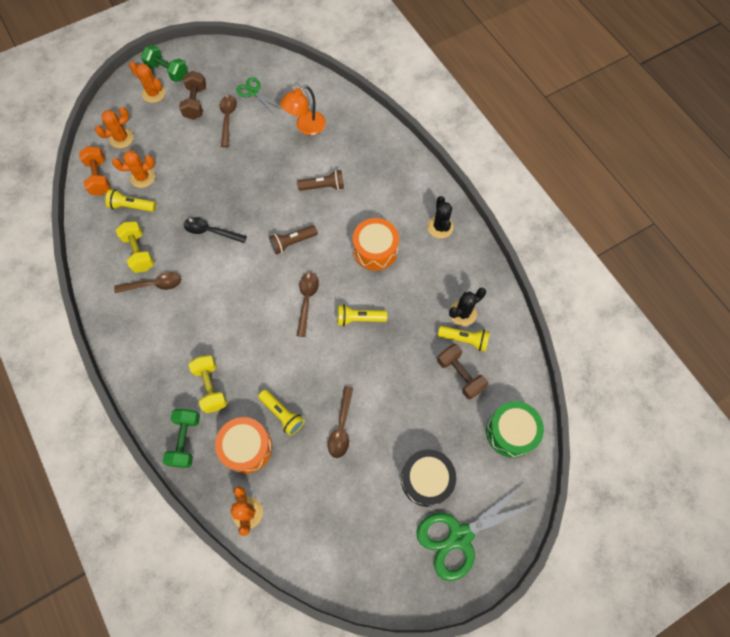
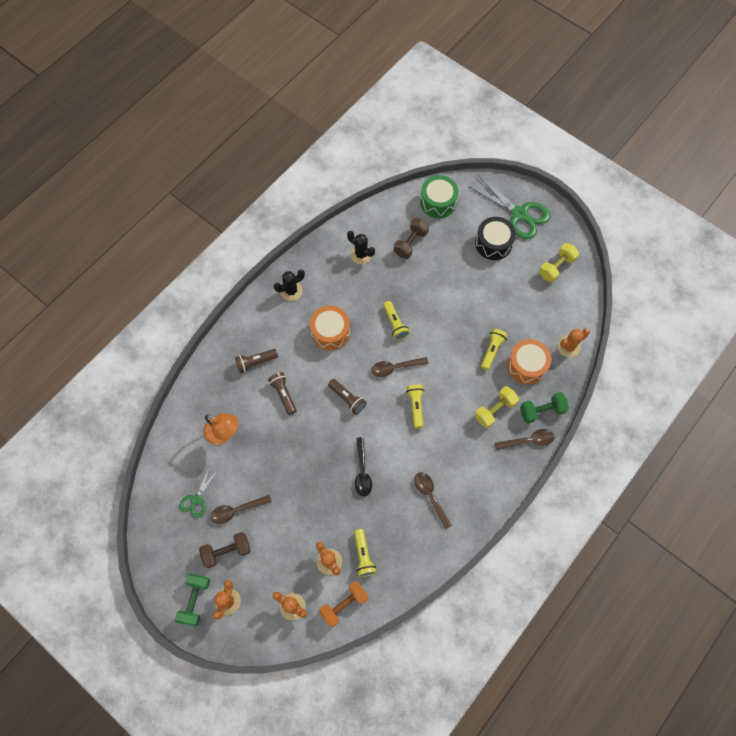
camera: 110 degrees left, 0 degrees up
(139, 252) = (406, 525): yellow dumbbell -> yellow dumbbell (556, 267)
(341, 427) = (483, 307): brown spoon -> brown spoon (528, 440)
(368, 172) = (255, 362): none -> brown flashlight
(464, 339) = (382, 247): yellow flashlight -> yellow flashlight (415, 406)

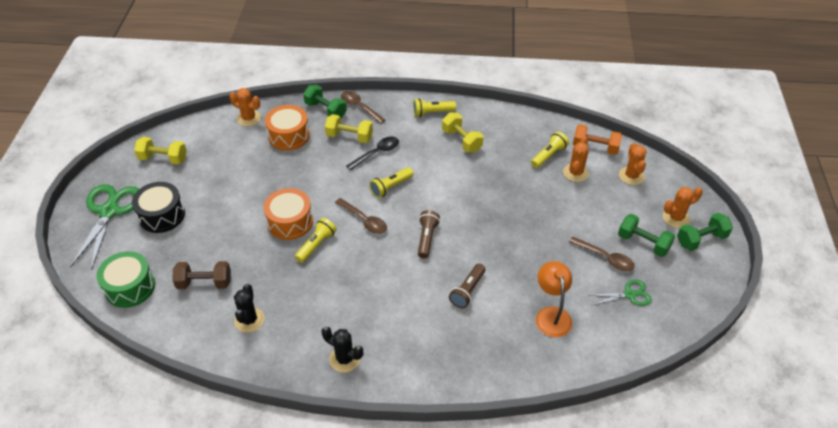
camera: 125 degrees left, 20 degrees down
(227, 551) = (643, 243): brown dumbbell -> green dumbbell
(255, 362) = (456, 337): brown flashlight -> none
(330, 332) = (367, 292): orange drum -> orange drum (290, 222)
(362, 471) = (483, 191): black spoon -> black spoon (377, 153)
(430, 496) = (461, 140): brown spoon -> yellow dumbbell
(491, 351) = (291, 163): yellow flashlight -> yellow flashlight (432, 113)

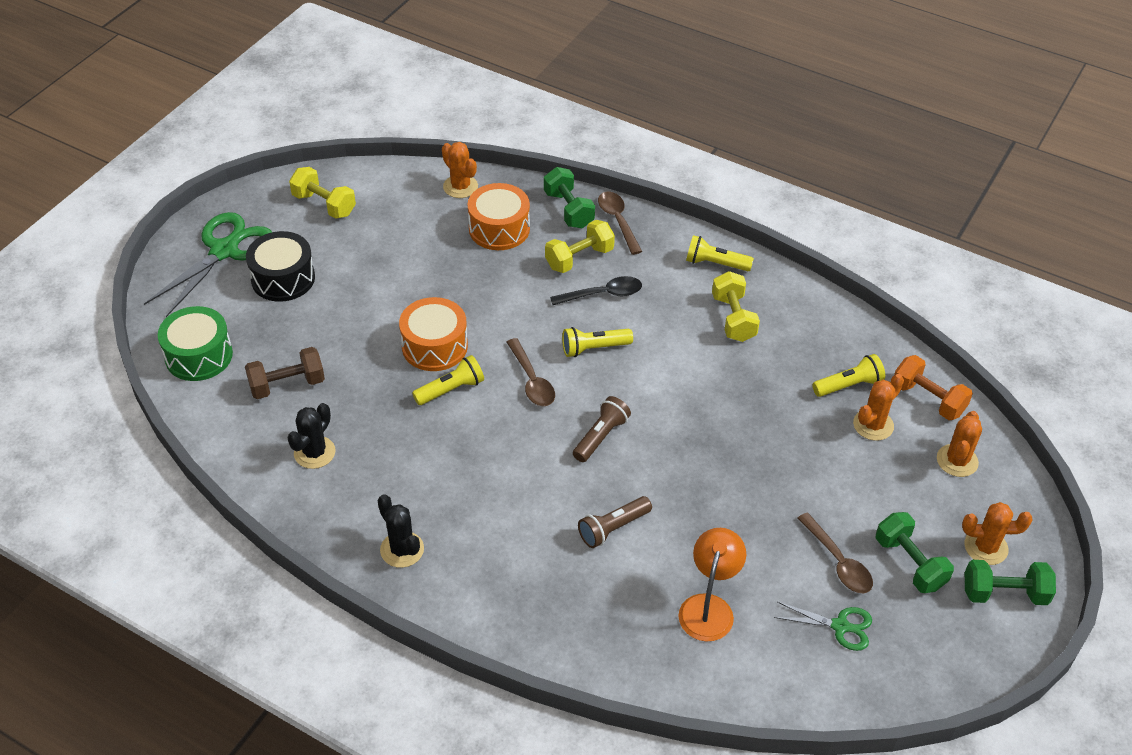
camera: 25 degrees right, 0 degrees up
(204, 283) = (287, 385): brown dumbbell -> brown dumbbell turned 45 degrees counterclockwise
(349, 137) = (579, 258): yellow dumbbell -> yellow dumbbell turned 75 degrees counterclockwise

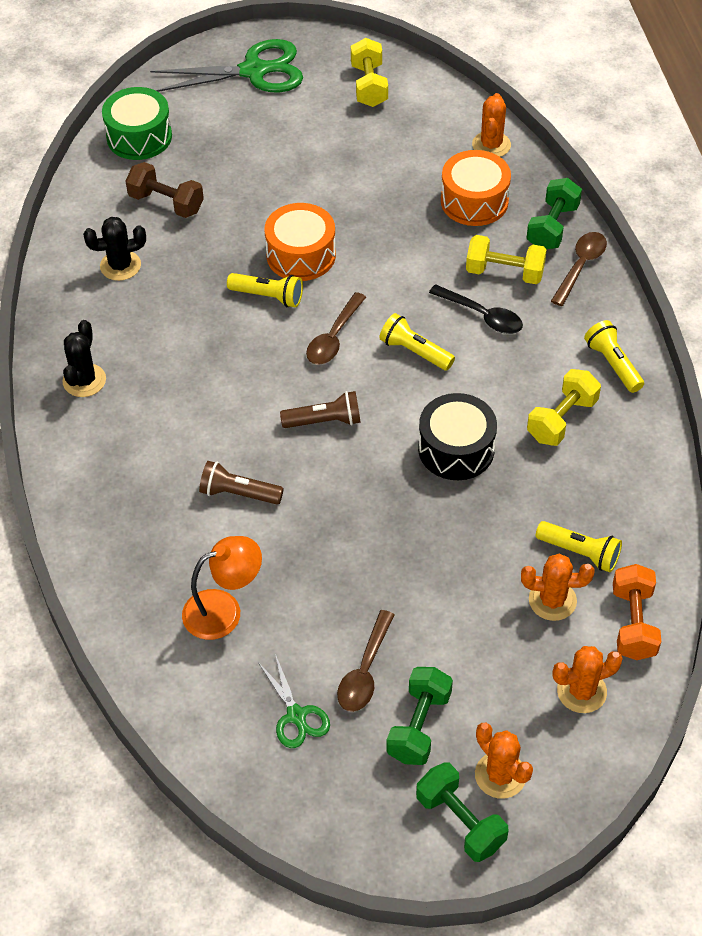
camera: 50 degrees right, 5 degrees up
(283, 278) = (266, 122): black drum -> black drum (456, 449)

